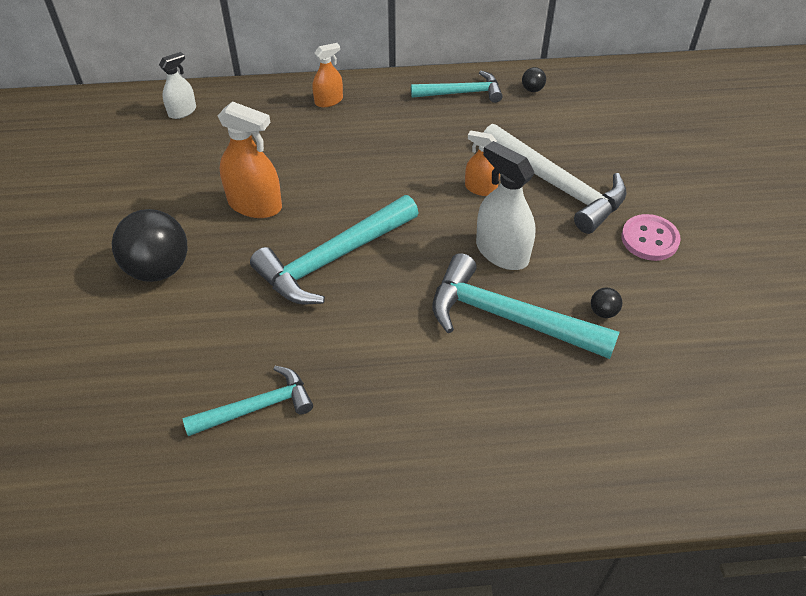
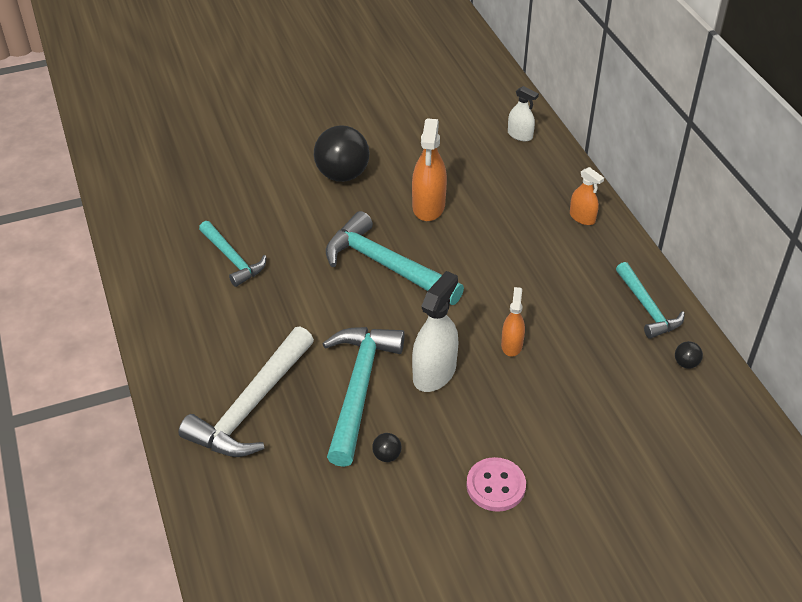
camera: 75 degrees right, 5 degrees down
(556, 185) = (542, 402): white hammer -> white hammer (252, 406)

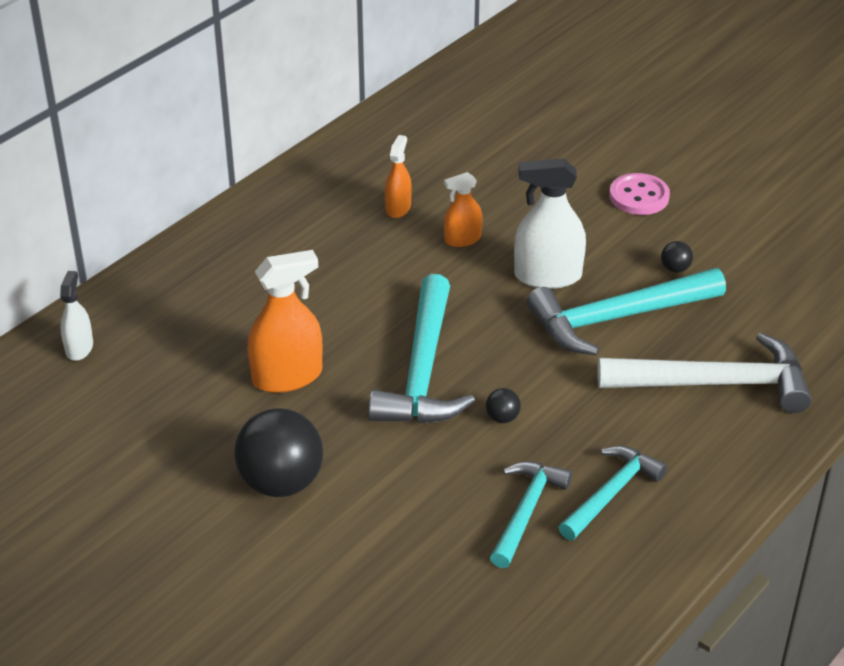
camera: 120 degrees left, 5 degrees down
(582, 217) = (217, 250): orange spray bottle -> orange spray bottle (398, 208)
(647, 308) = (332, 171): turquoise hammer -> turquoise hammer (611, 493)
(686, 363) = (390, 133): black ball -> black ball (502, 418)

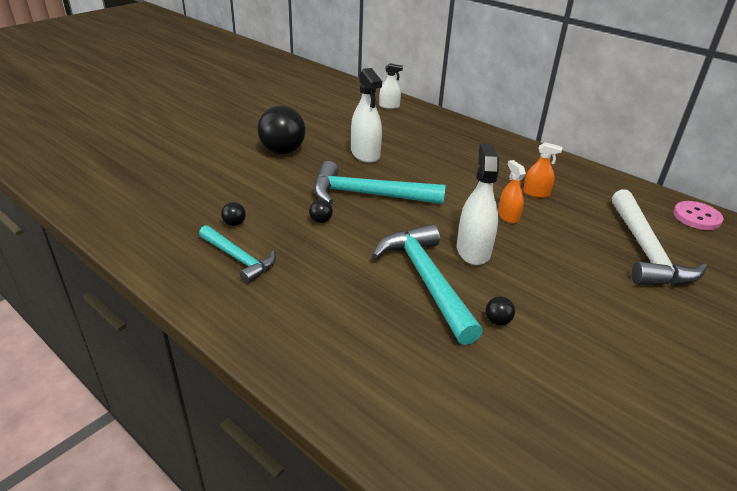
camera: 90 degrees right, 5 degrees down
(287, 376) = (365, 154): orange spray bottle -> white spray bottle
(526, 511) = (234, 223): turquoise hammer -> black ball
(639, 196) = (599, 311): pink button -> pink button (696, 217)
(714, 383) = (345, 325): white hammer -> white hammer (645, 250)

